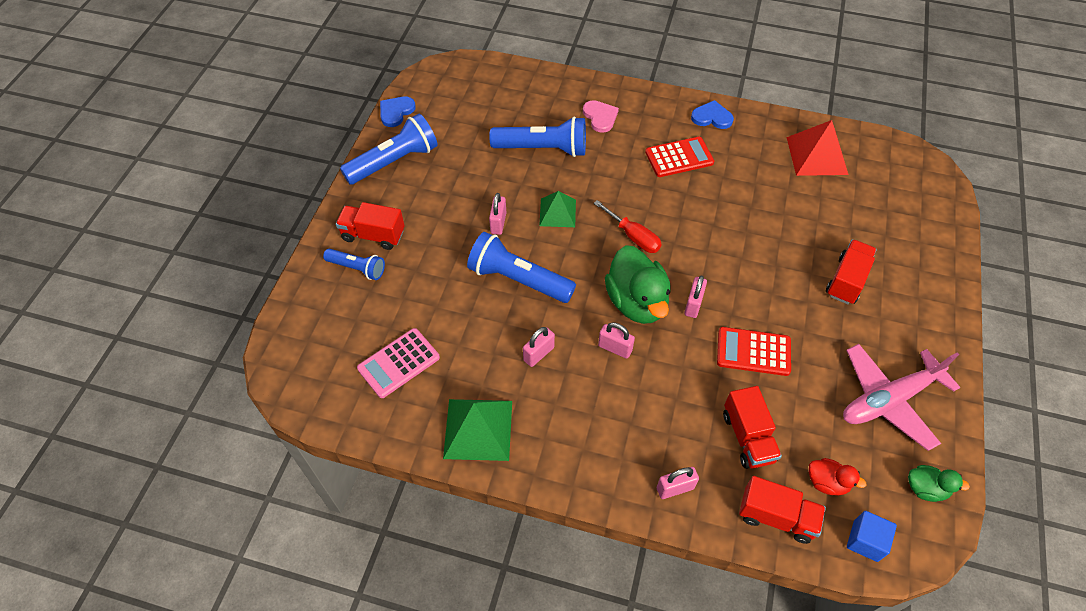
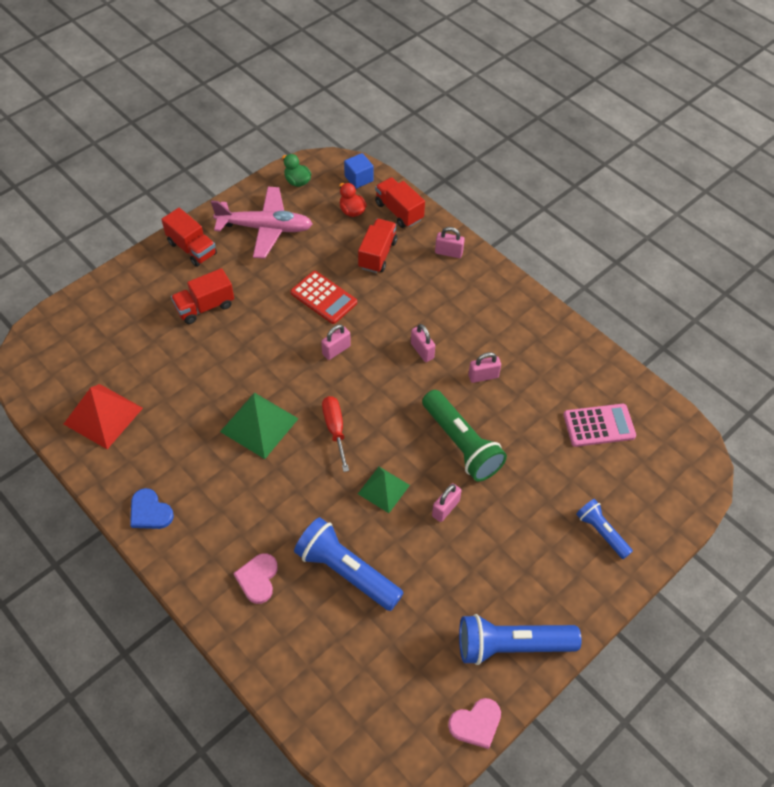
camera: 150 degrees left, 0 degrees up
(373, 235) = (572, 561): red truck -> red truck (192, 248)
(396, 112) = (476, 724): blue heart -> pink heart
(478, 429) = (560, 349): green pyramid -> green pyramid (259, 425)
(518, 279) = (461, 444): blue flashlight -> green flashlight
(636, 302) = (378, 374): green duck -> none
(679, 157) = (225, 484): red calculator -> none

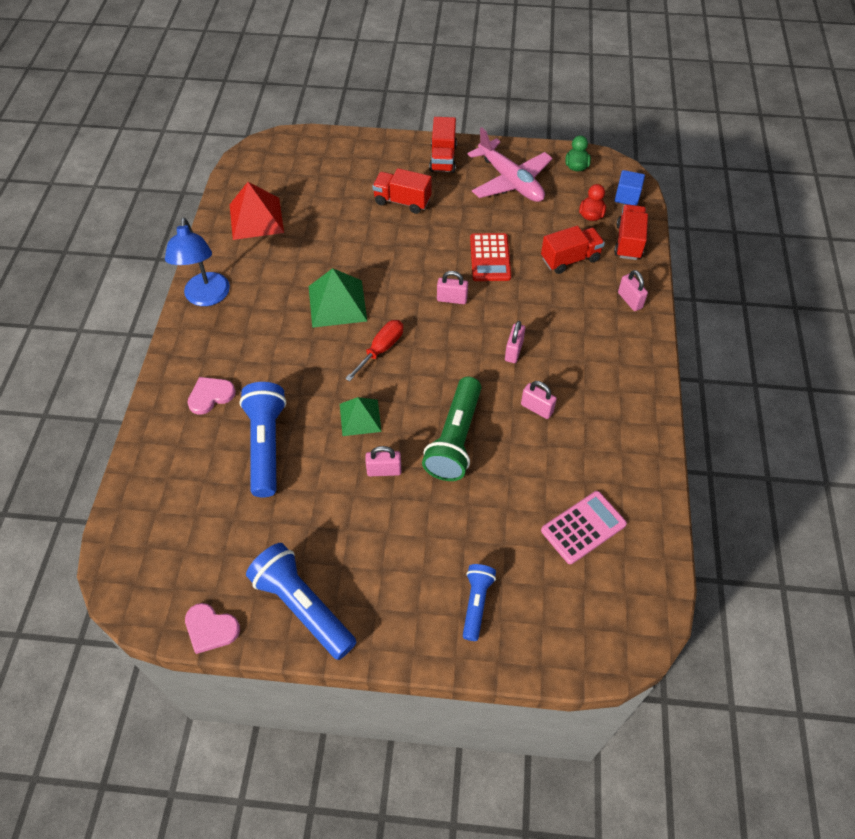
camera: 50 degrees right, 0 degrees up
(150, 512) = (207, 297): blue heart -> blue lamp
(599, 425) = (583, 527): pink calculator -> pink calculator turned 75 degrees counterclockwise

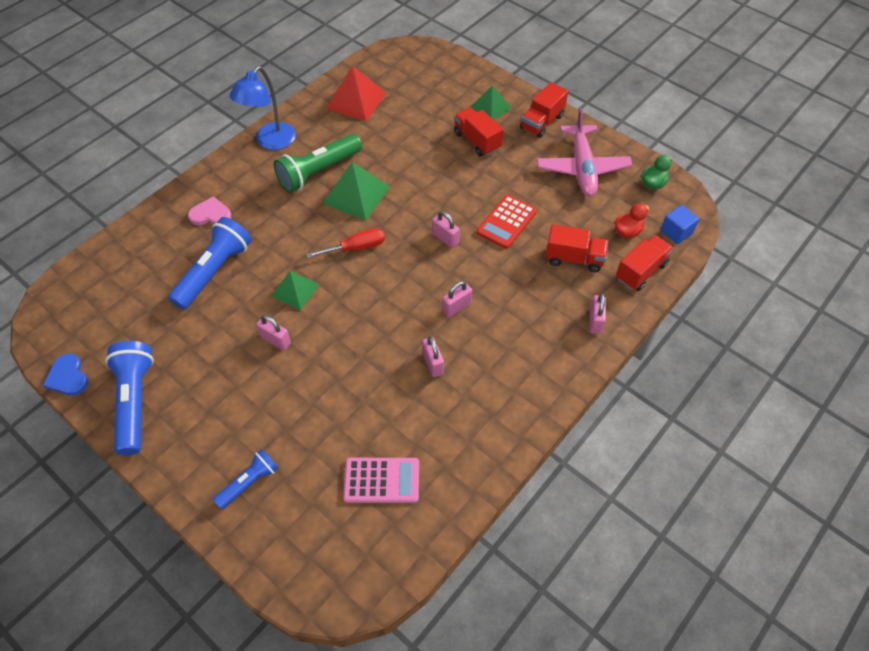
camera: 35 degrees right, 0 degrees up
(211, 628) = (68, 377): pink heart -> blue heart
(387, 166) = (490, 107): none -> green pyramid
(455, 439) = (348, 348): green flashlight -> green flashlight (318, 172)

